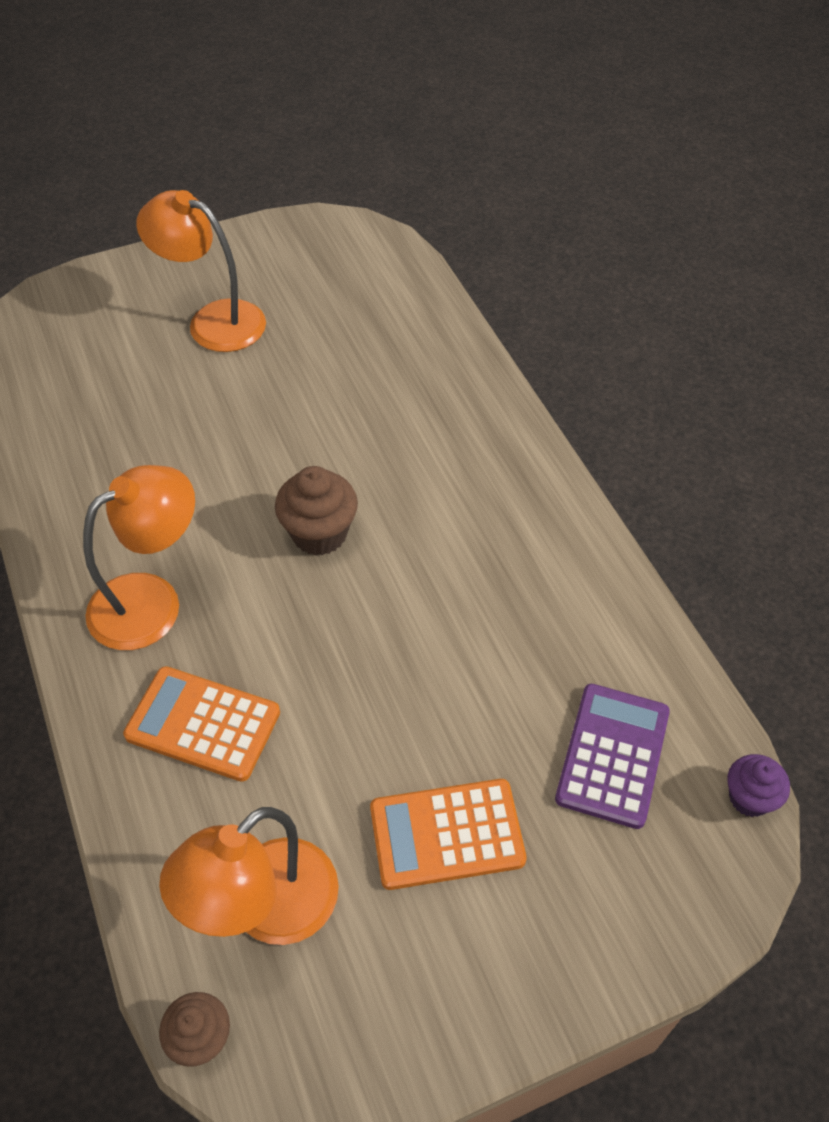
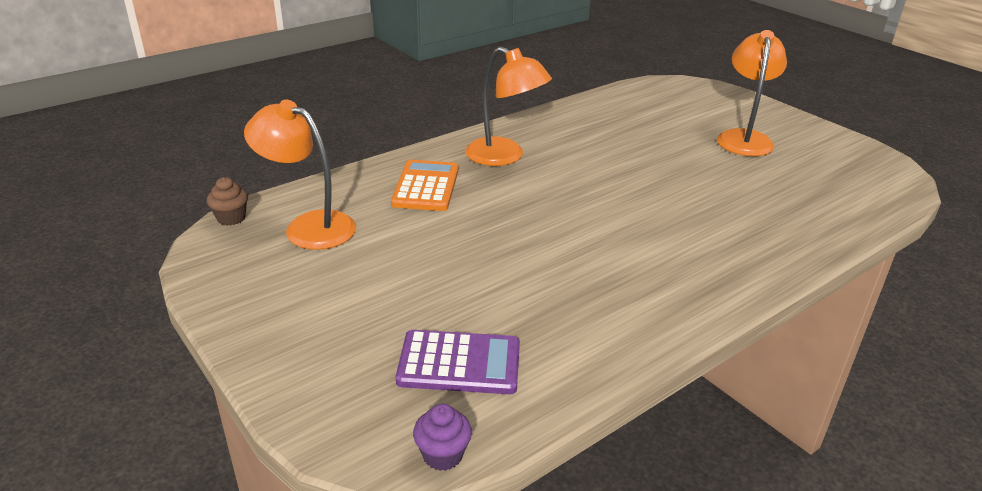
camera: 75 degrees right, 20 degrees down
(319, 533) = (591, 204): brown cupcake -> none
(447, 834) = (371, 287): orange calculator -> none

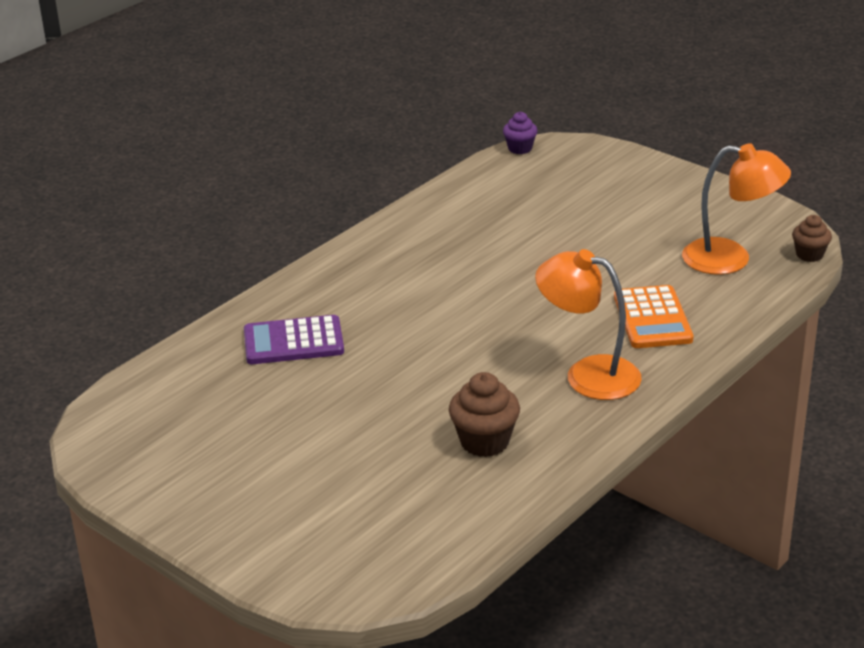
camera: 170 degrees right, 0 degrees up
(459, 363) = (533, 188): purple calculator -> purple calculator (293, 342)
(597, 131) = (484, 442): none -> brown cupcake
(744, 138) = (279, 465): orange lamp -> none

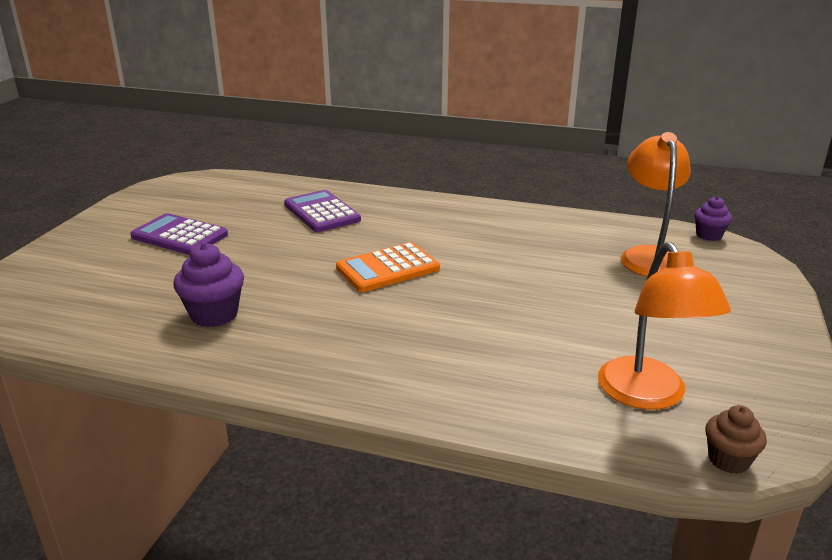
camera: 65 degrees right, 5 degrees down
(277, 449) = (179, 236): none -> purple calculator
(484, 442) = (214, 314): brown cupcake -> purple cupcake
(588, 374) = (348, 346): orange lamp -> orange lamp (650, 256)
(652, 318) = (477, 365): orange calculator -> orange calculator (388, 268)

